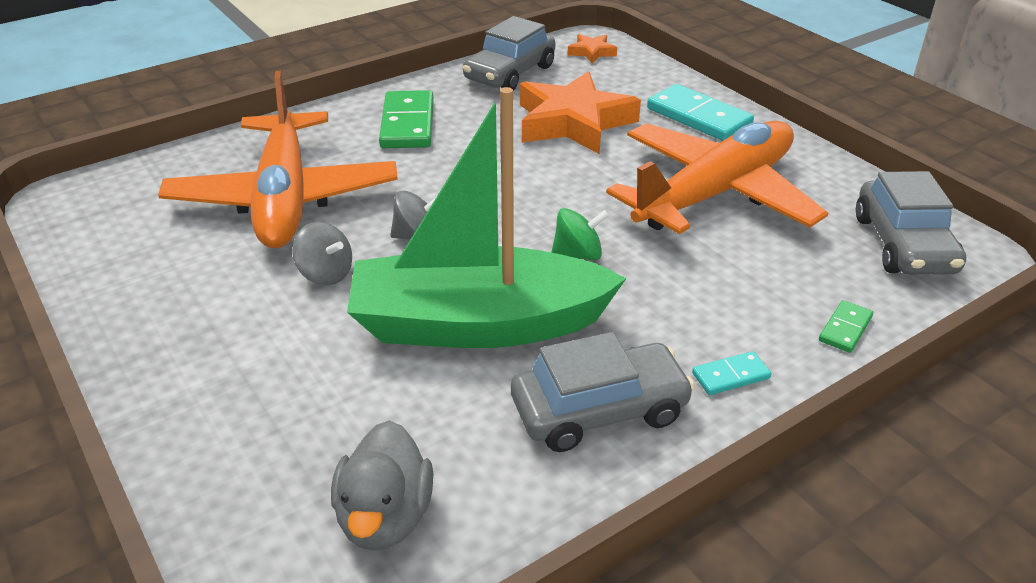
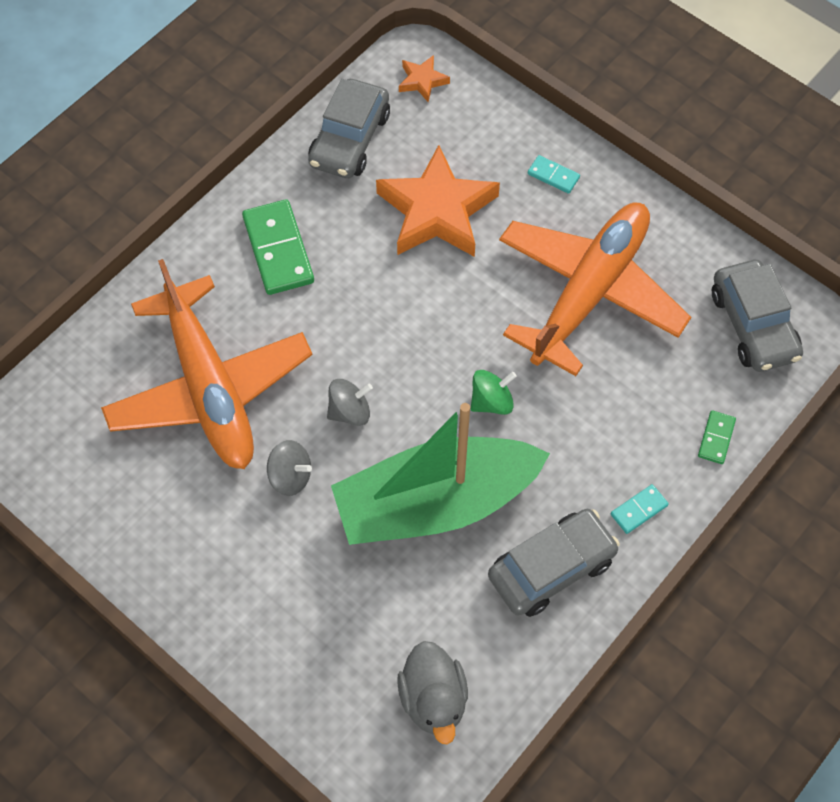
camera: 15 degrees left, 25 degrees up
(698, 117) = (553, 176): turquoise domino -> turquoise domino, size x0.50

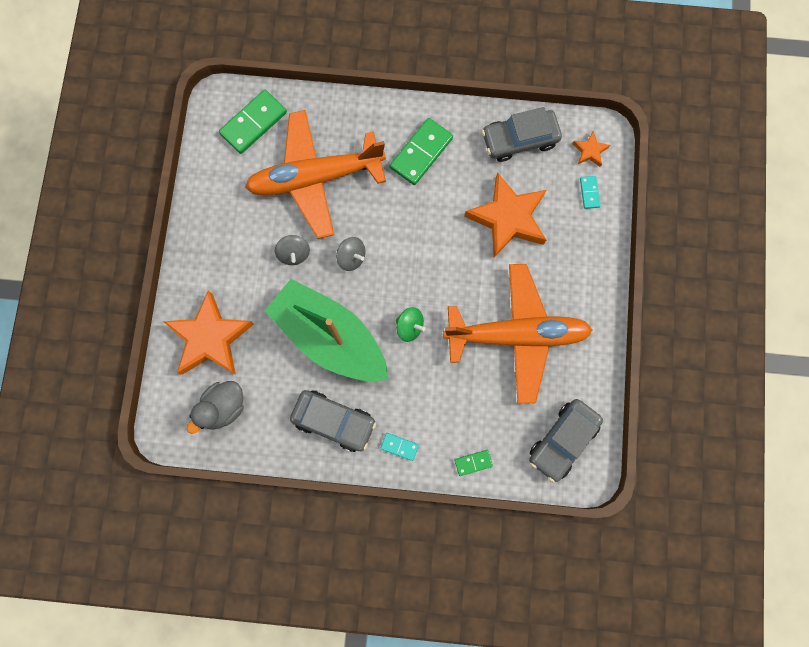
camera: 55 degrees right, 15 degrees up
(71, 414) = (253, 123): none -> green domino
(209, 388) = (315, 178): orange plane -> orange plane turned 45 degrees clockwise
(323, 655) = (210, 338): none -> orange star
(553, 176) = (580, 266): turquoise domino -> turquoise domino (589, 193)

